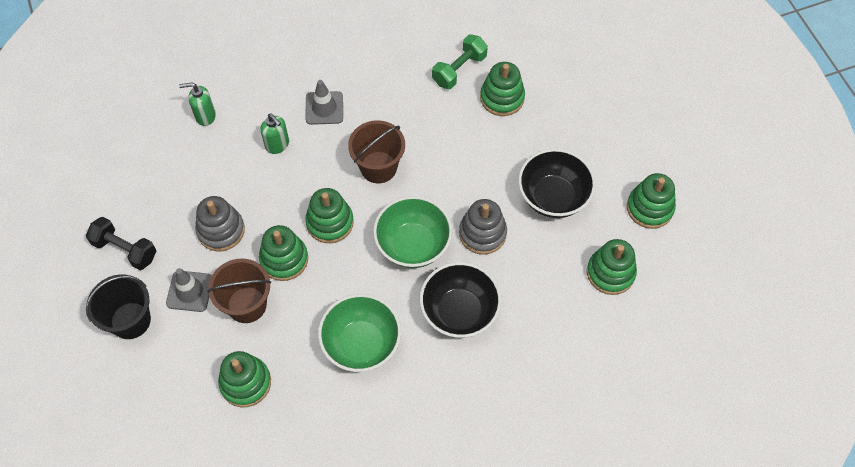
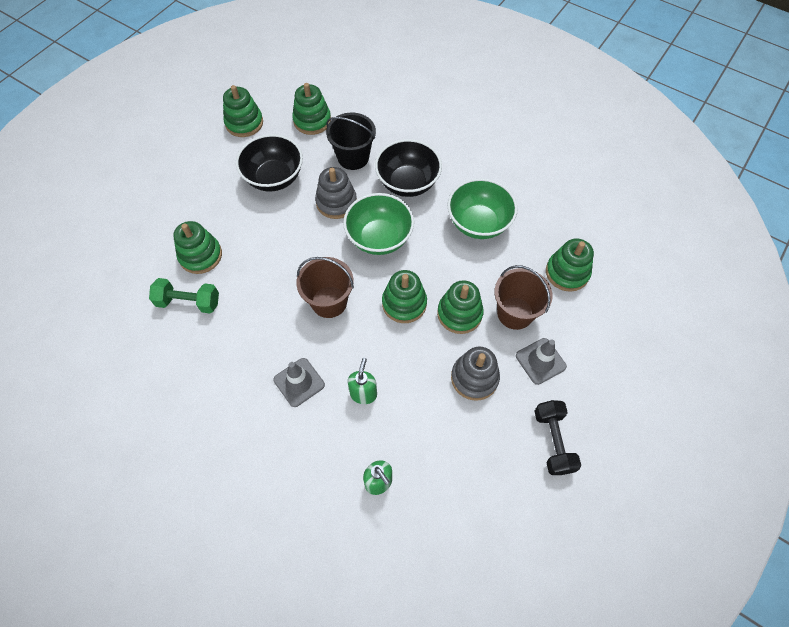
camera: 125 degrees left, 0 degrees up
(130, 320) = (599, 386): black bucket -> black bucket (353, 157)

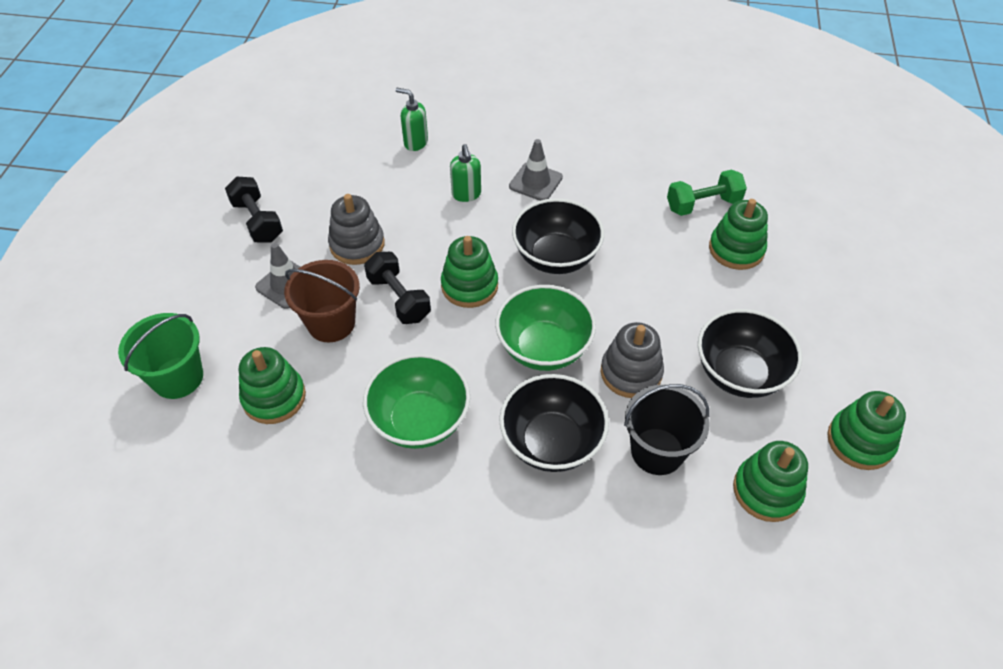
camera: 155 degrees right, 10 degrees down
(329, 302) = (556, 257): brown bucket -> black bowl
(459, 314) = (399, 298): green stacking toy -> black dumbbell
(632, 312) = (178, 378): none -> green bucket

